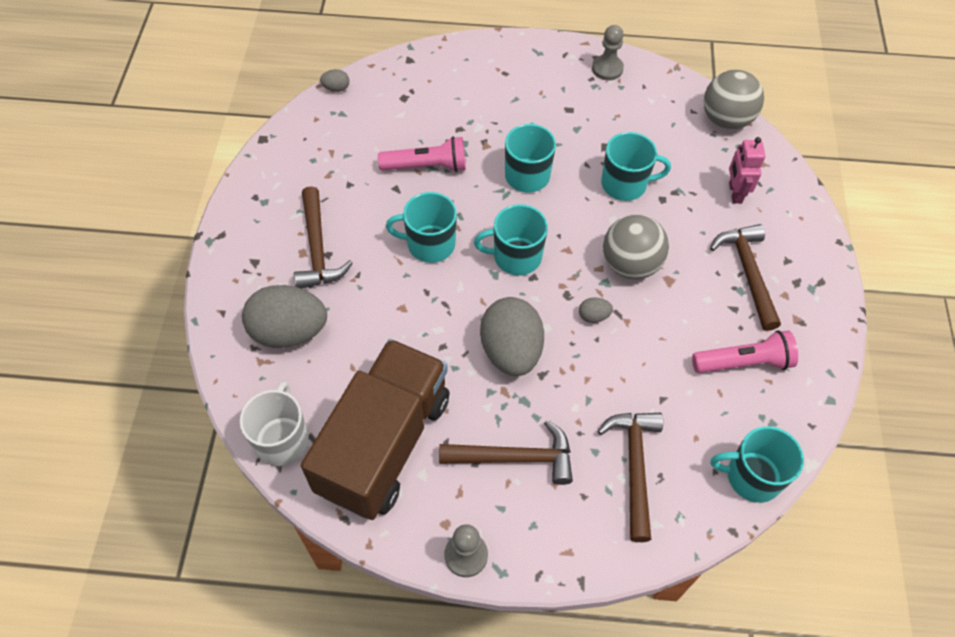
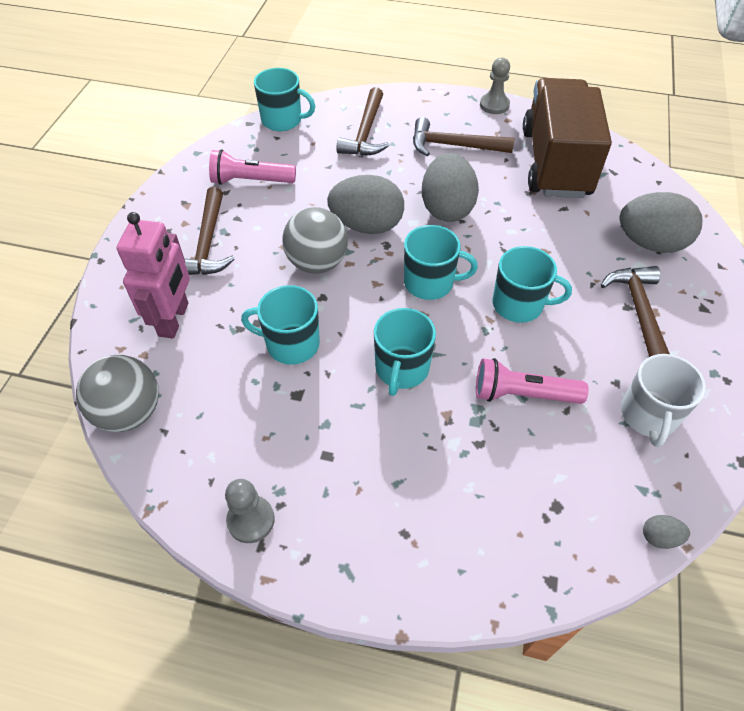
camera: 170 degrees left, 5 degrees down
(282, 439) = (637, 173): white mug -> white mug (649, 415)
(384, 444) = (555, 163): brown truck -> brown truck turned 150 degrees clockwise
(593, 316) = (367, 225): grey egg -> grey egg, size x2.41
(735, 193) = (174, 319): pink robot -> pink robot, size x1.55

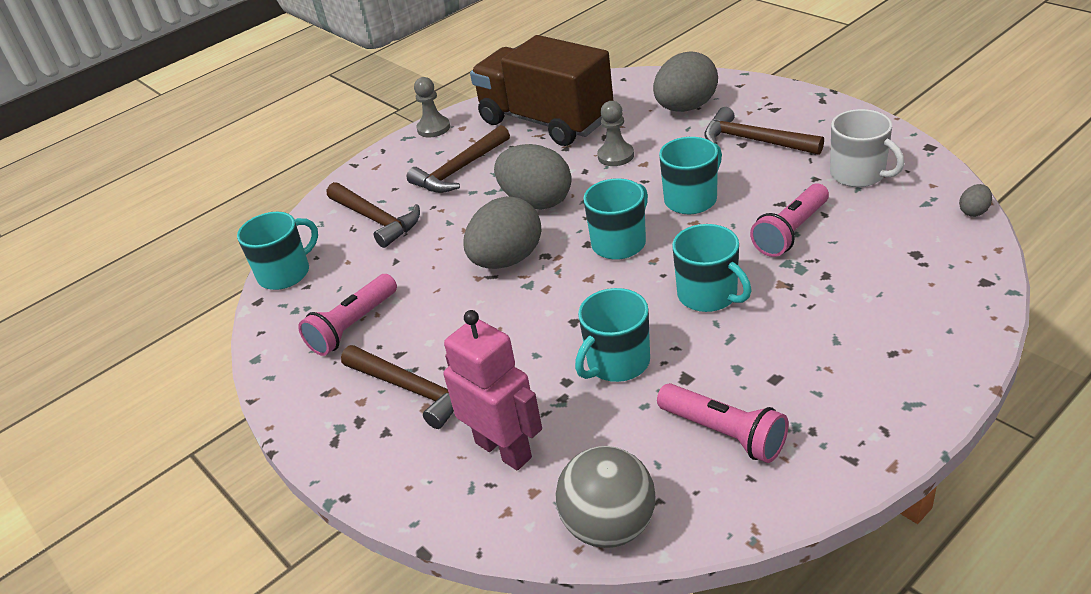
camera: 50 degrees left, 15 degrees down
(249, 445) = (724, 434): none -> pink flashlight
(251, 520) = (817, 458): grey pawn -> grey pawn (615, 156)
(317, 263) = (524, 311): grey ball -> none

